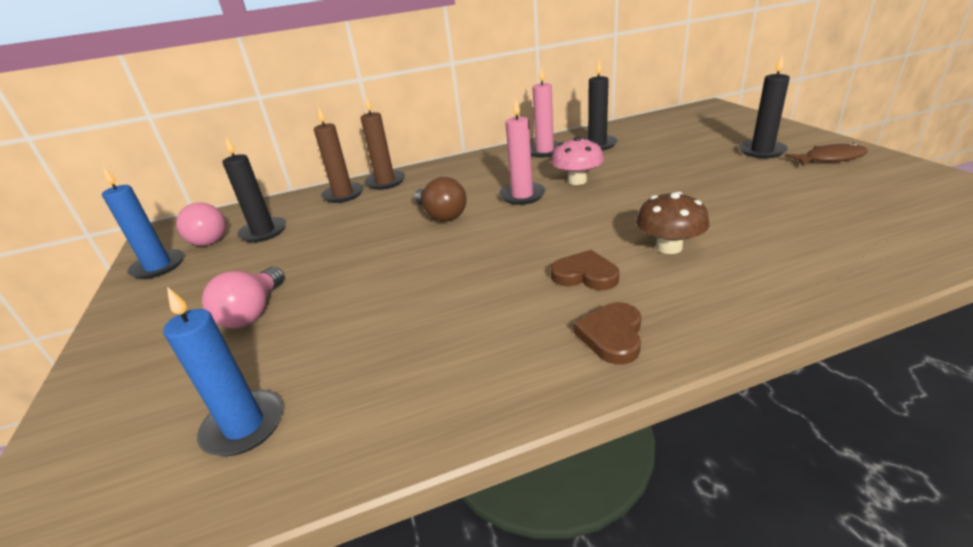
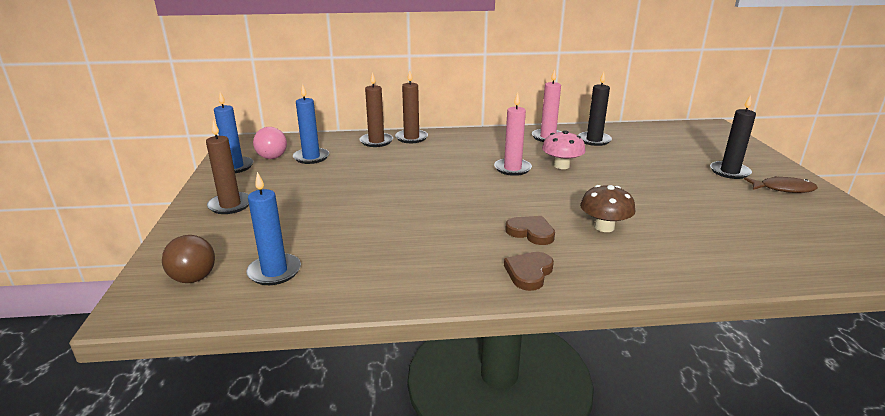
camera: 10 degrees right, 5 degrees down
(159, 326) = (230, 205): none -> brown candle
(253, 312) = (293, 209): pink light bulb -> none
(263, 232) = (311, 157): black candle -> blue candle
(441, 215) = (444, 171): brown light bulb -> brown light bulb (193, 272)

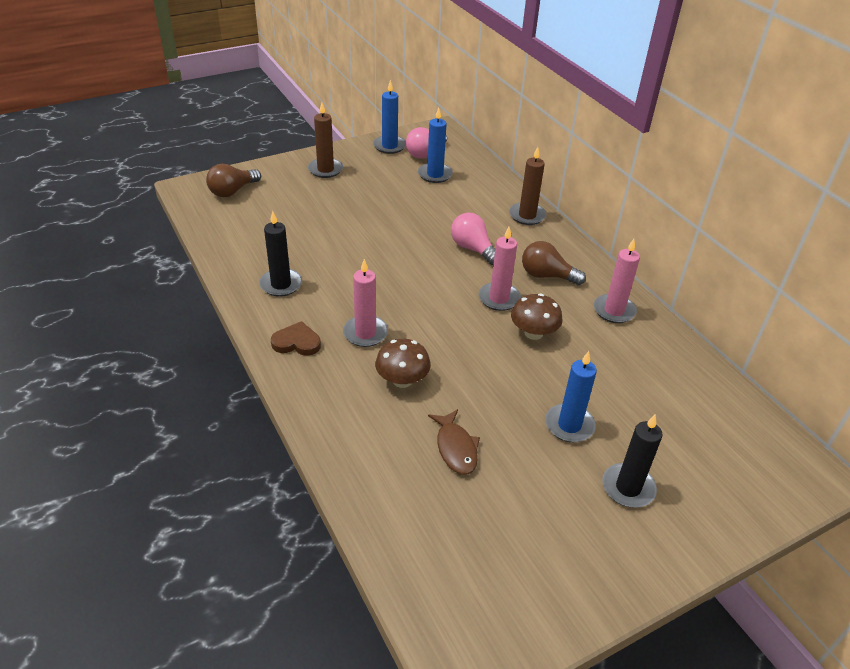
camera: 65 degrees right, 15 degrees up
(274, 272) = (246, 222): blue candle -> blue candle (569, 425)
(376, 141) = (499, 197): brown candle -> none
(438, 164) = (473, 249): none -> pink light bulb
(494, 147) = (547, 276): none -> brown light bulb
(531, 232) = (365, 333): brown heart -> pink candle
(561, 166) = (533, 333): pink mushroom -> brown mushroom
(594, 140) = (638, 351): black candle -> black candle (281, 284)
(783, 189) = (606, 543): brown fish -> brown fish (456, 448)

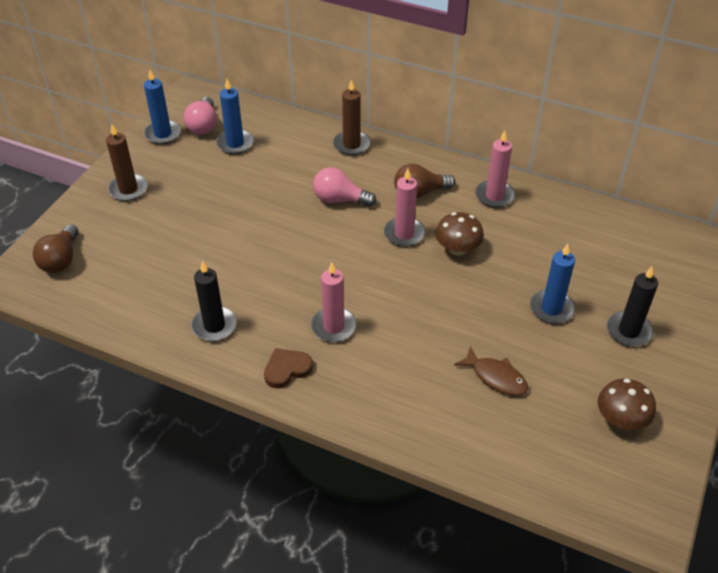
camera: 35 degrees left, 5 degrees up
(402, 380) = (403, 348): brown mushroom -> brown mushroom (621, 419)

